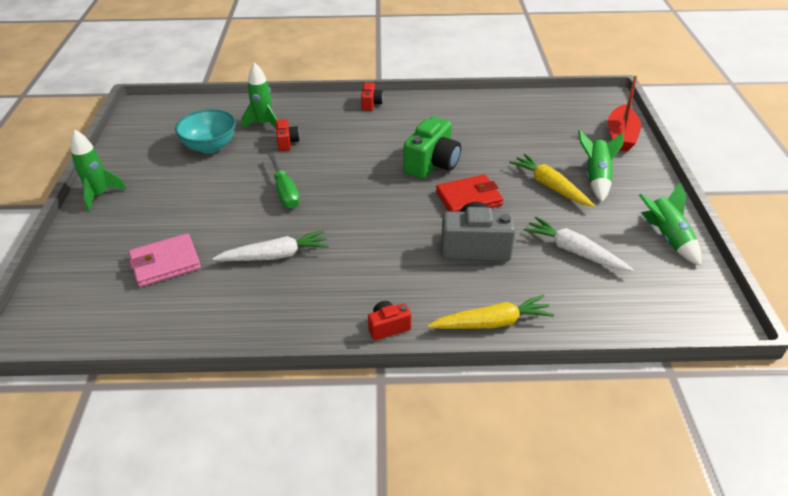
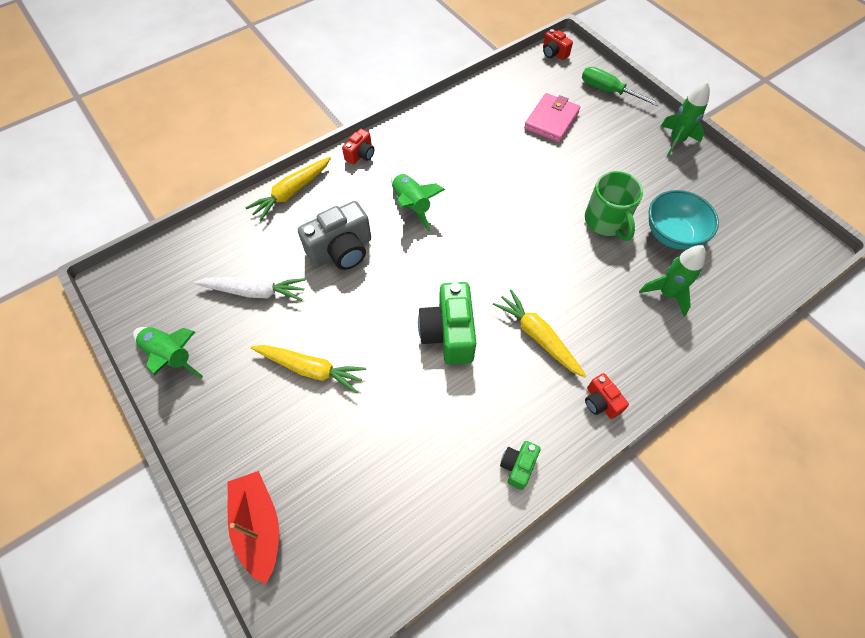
camera: 145 degrees right, 20 degrees up
(241, 172) = (606, 221): none -> green mug
(274, 256) = (486, 163): white carrot -> none
(285, 192) = (545, 221): green screwdriver -> green screwdriver (608, 91)
(287, 142) = (614, 281): red camera -> red camera (554, 53)
(373, 139) = (538, 337): none -> yellow carrot
(446, 102) = (518, 466): none -> green camera
(468, 199) = (381, 304): red wallet -> none
(596, 178) = (266, 413): green rocket -> green rocket (412, 205)

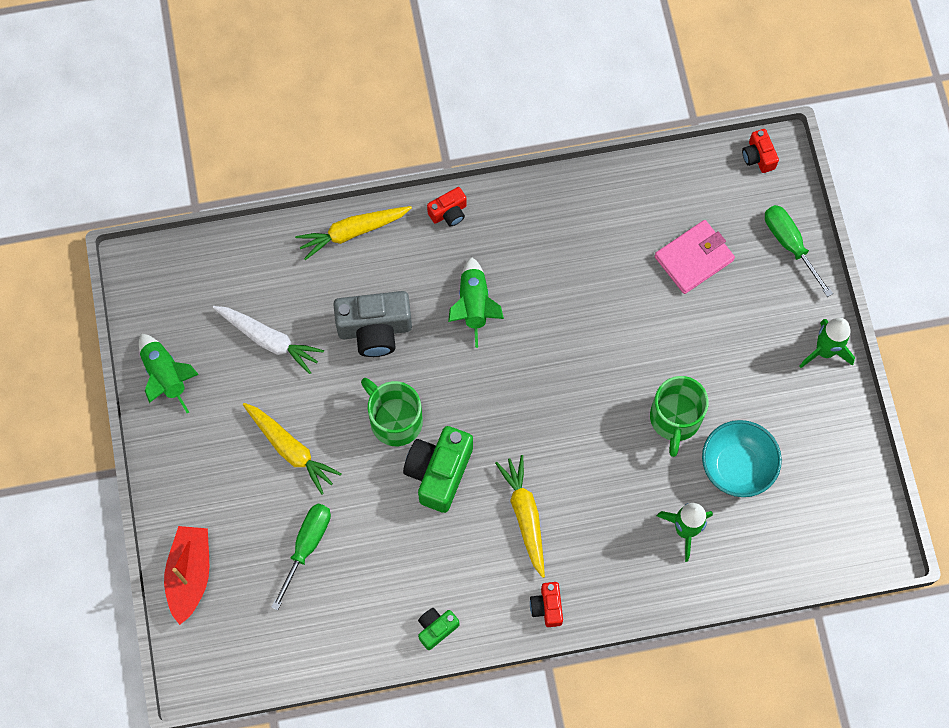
camera: 25 degrees right, 10 degrees up
(362, 446) = (306, 546): none -> green screwdriver
(390, 309) = (395, 420): none -> green mug

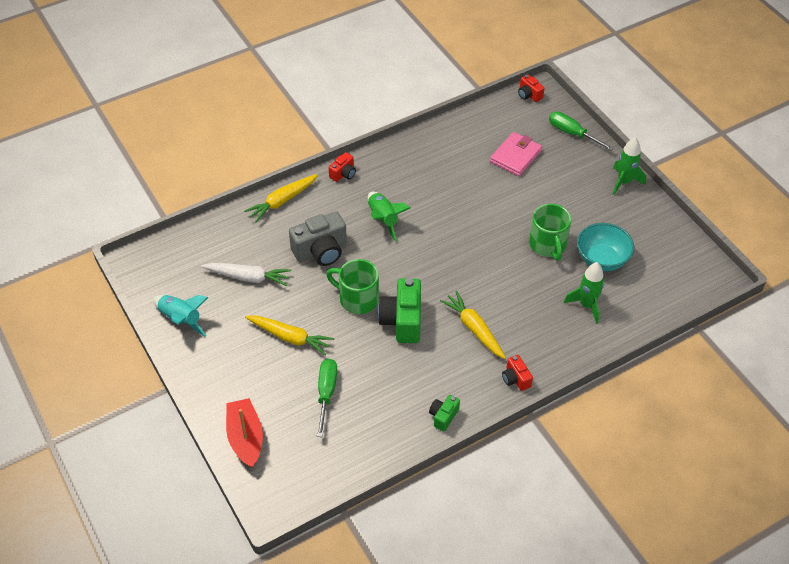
camera: 20 degrees left, 20 degrees down
(166, 376) = (181, 319): green rocket -> turquoise rocket

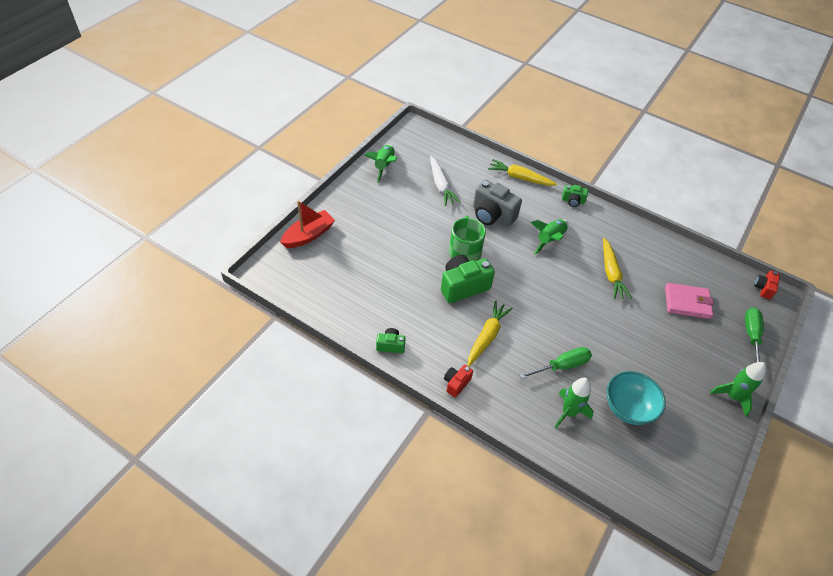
camera: 60 degrees right, 0 degrees up
(181, 319) = (384, 166): turquoise rocket -> green rocket
(289, 337) = (405, 227): yellow carrot -> yellow carrot (611, 273)
(326, 393) = (370, 265): green screwdriver -> green screwdriver (562, 366)
(343, 174) = (573, 201): red camera -> green camera
(548, 245) = (611, 359): green mug -> none

